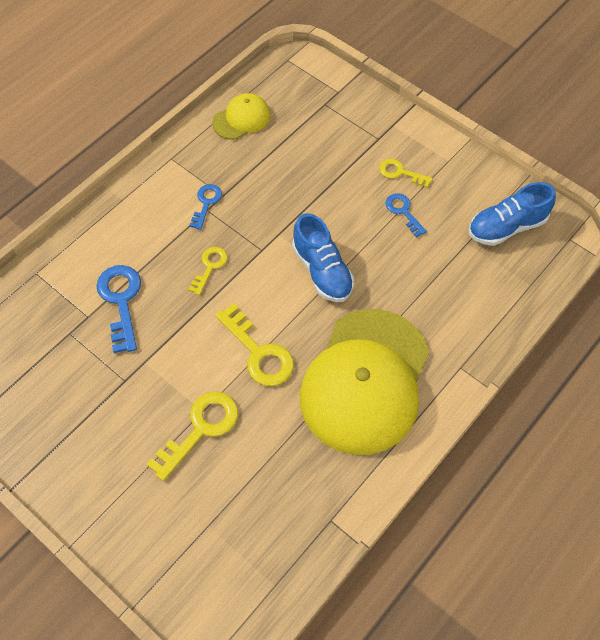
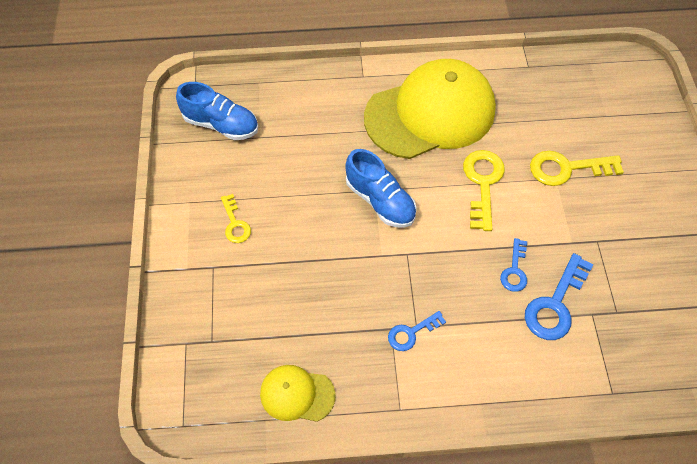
camera: 135 degrees left, 0 degrees up
(210, 267) = (460, 273): yellow key -> none
(322, 271) = (380, 201): blue shoe -> blue shoe turned 120 degrees clockwise
(403, 212) = (272, 193): blue key -> blue key (514, 270)

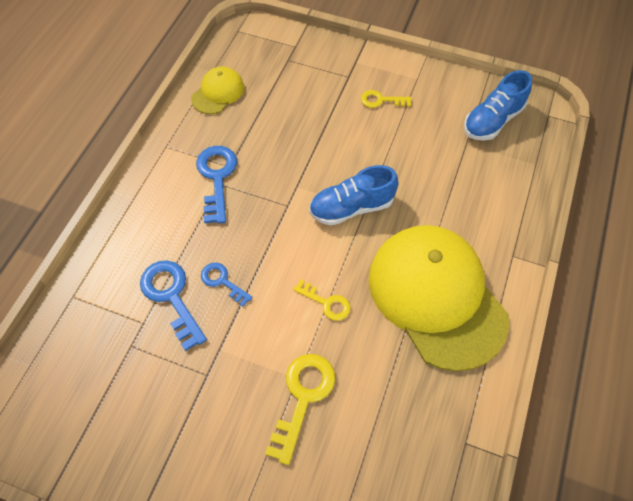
camera: 115 degrees right, 0 degrees up
(411, 333) = (217, 178): blue key -> blue key, size x1.68
(430, 113) = (436, 297): yellow cap -> yellow cap turned 150 degrees clockwise
(483, 183) = (326, 303): yellow key -> yellow key, size x0.59

